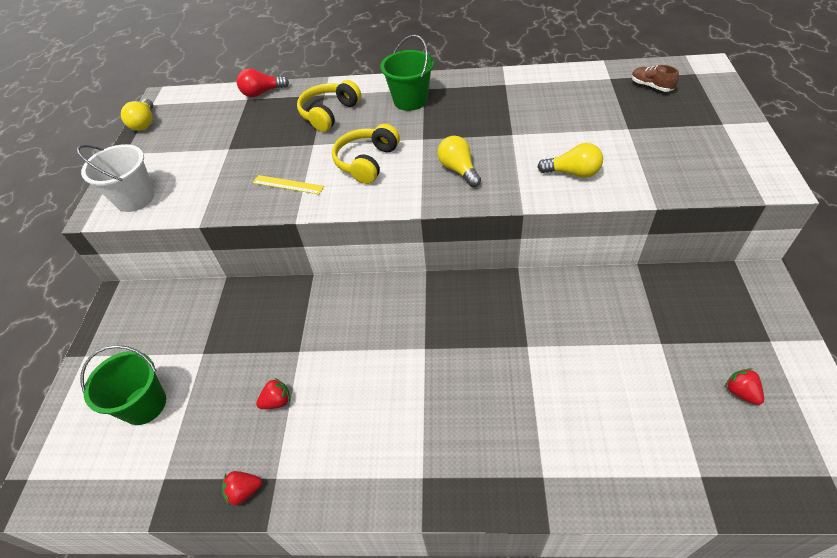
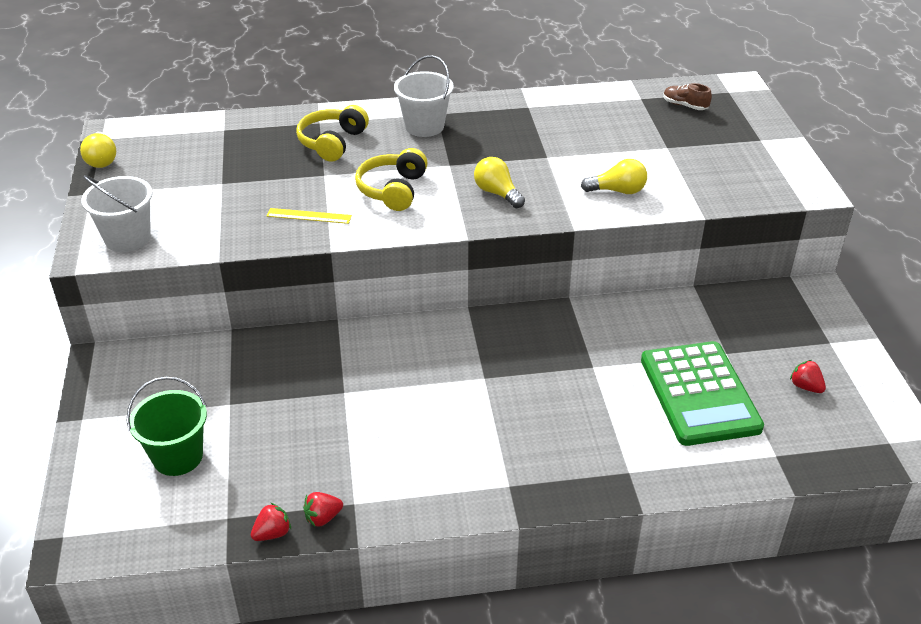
camera: 15 degrees left, 10 degrees down
(262, 93) = (241, 122): red light bulb -> none
(277, 401) = (333, 439): red strawberry -> red strawberry (272, 533)
(410, 100) = (424, 126): green bucket -> white bucket
(628, 389) = (699, 394): none -> green calculator

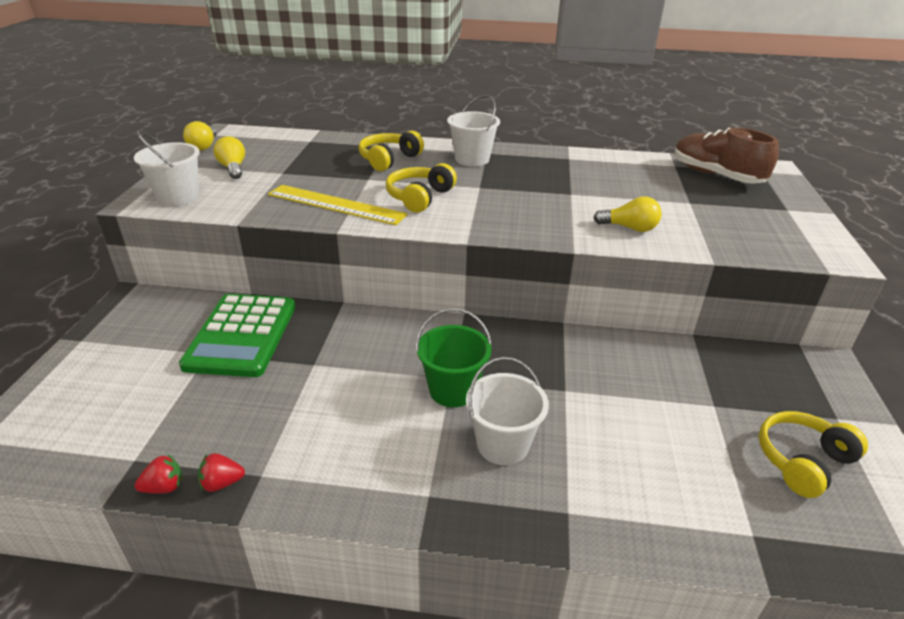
camera: 15 degrees right, 5 degrees down
(178, 457) = (132, 390): green bucket -> green bucket (453, 390)
(309, 216) = (335, 205): yellow ruler -> yellow ruler, size x1.94
(497, 193) = (512, 213): yellow light bulb -> yellow light bulb (233, 168)
(555, 428) = (502, 444): none -> white bucket
(685, 105) = (716, 175): brown shoe -> brown shoe, size x2.15
(699, 394) = (674, 442): green calculator -> green calculator (242, 335)
(805, 387) = (802, 461): red strawberry -> yellow headphones

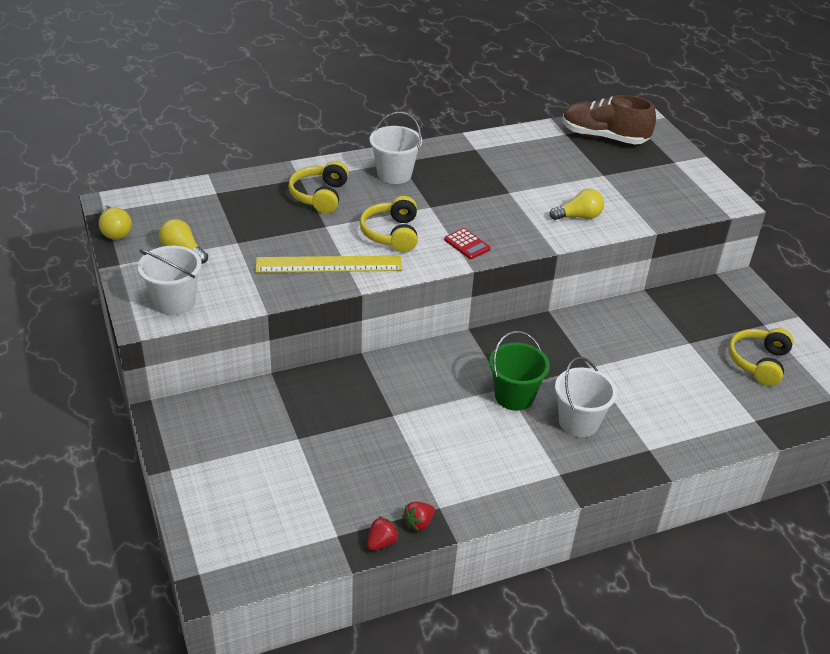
camera: 30 degrees left, 5 degrees up
(242, 335) = (308, 413): green calculator -> none
(483, 221) = (467, 244): none -> red calculator

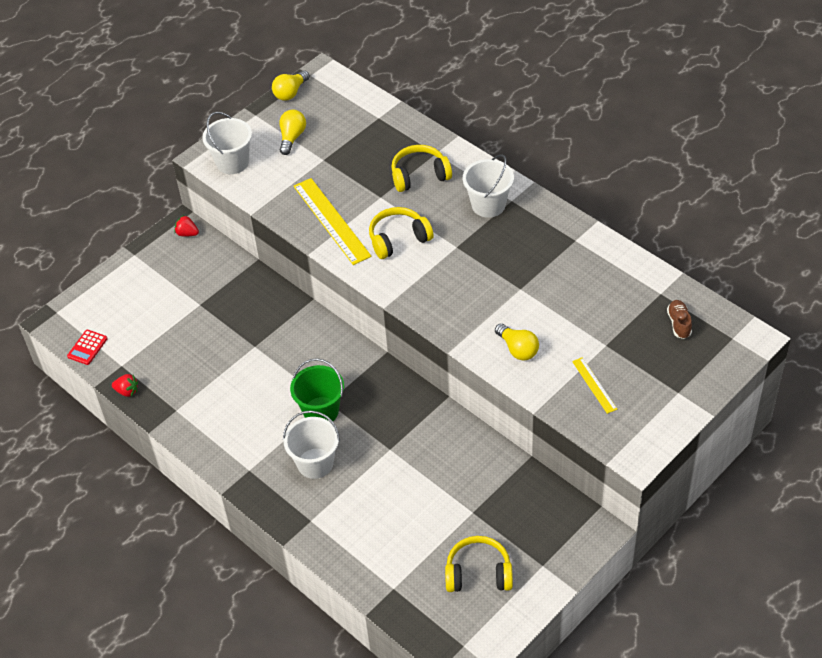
camera: 70 degrees right, 10 degrees up
(418, 523) = (155, 404): red strawberry -> red strawberry (187, 233)
(467, 244) = (418, 290): red calculator -> red calculator (87, 347)
(604, 137) = (679, 324): brown shoe -> brown shoe, size x0.46
(643, 194) = (594, 385): none -> yellow ruler

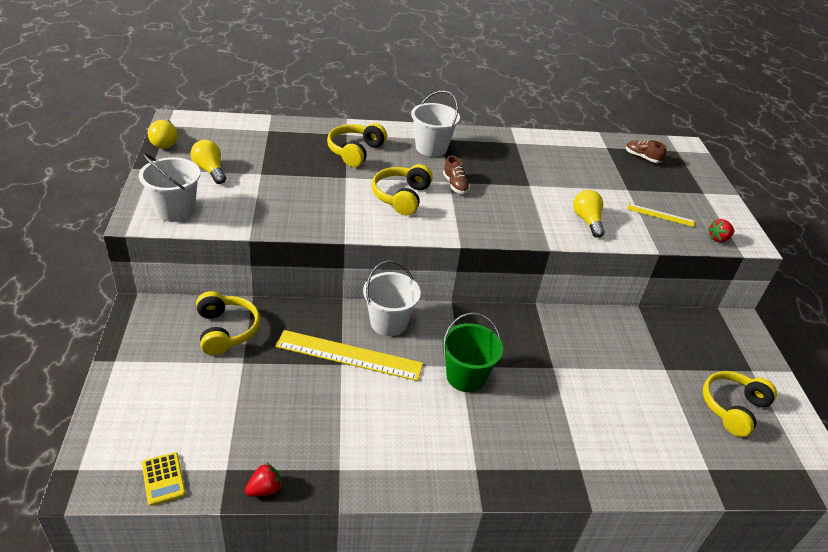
camera: 55 degrees left, 10 degrees down
(87, 347) = (163, 479): red calculator -> yellow calculator
(187, 233) = (154, 313): red strawberry -> red strawberry (718, 239)
(214, 274) = (226, 330): none -> yellow headphones
(315, 463) = (519, 420): white bucket -> white bucket (388, 322)
(331, 221) = (329, 210): yellow ruler -> yellow ruler (349, 355)
(456, 252) = (455, 185): none -> brown shoe
(518, 349) = (587, 221): yellow light bulb -> yellow light bulb turned 105 degrees counterclockwise

